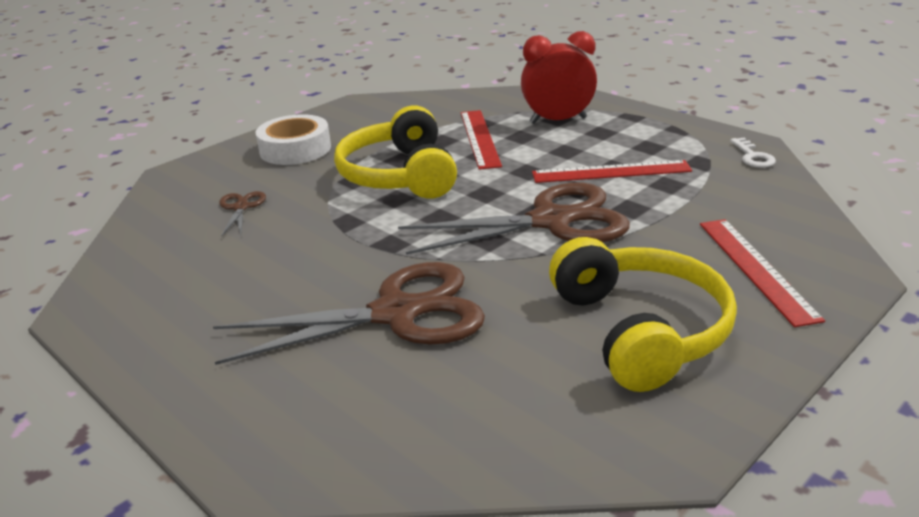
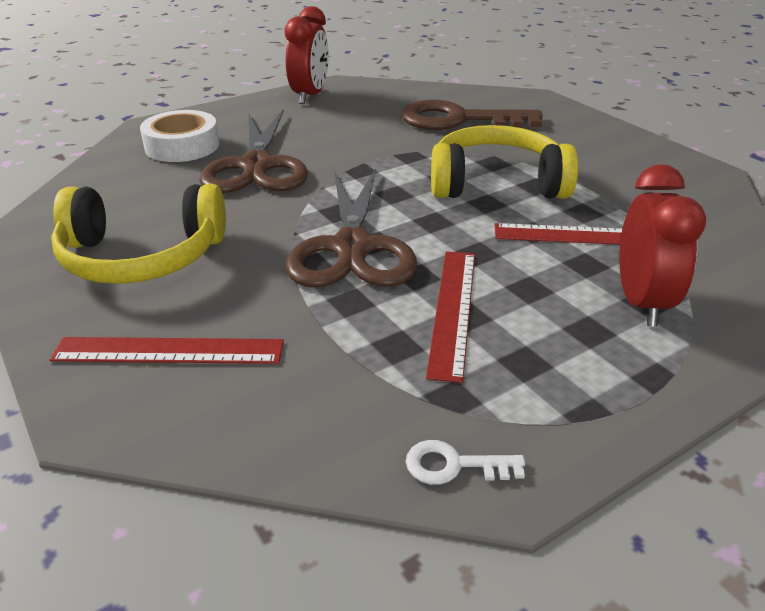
camera: 100 degrees right, 5 degrees up
(135, 328) = (310, 96): none -> red clock
(241, 207) = (459, 120): brown scissors -> brown key
(295, 149) = (576, 140): white tape -> white tape (182, 146)

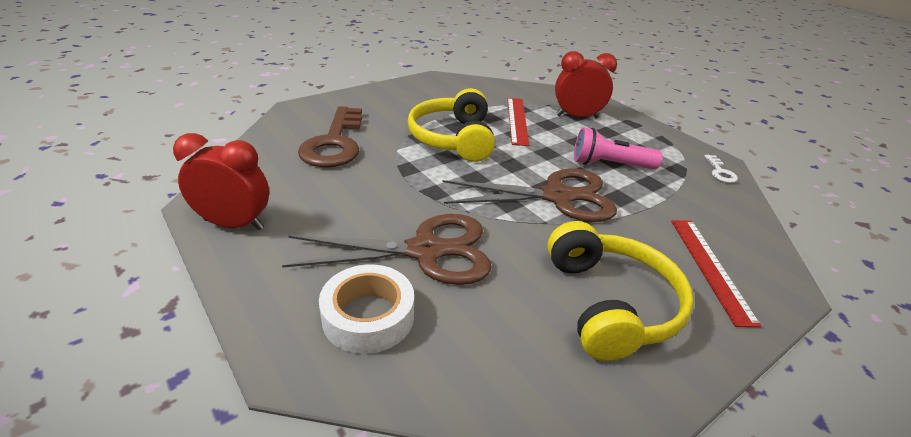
camera: 95 degrees left, 0 degrees up
(453, 310) = (609, 165): red ruler -> pink flashlight

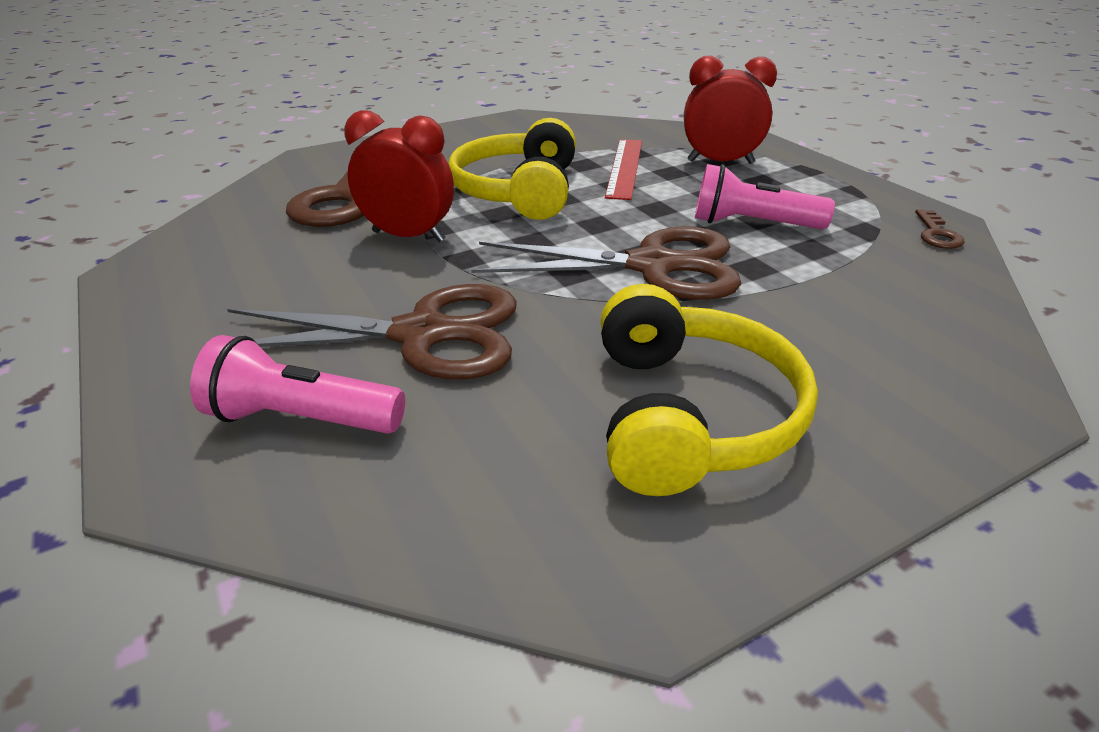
camera: 10 degrees right, 0 degrees up
(234, 224) = (164, 296): red clock -> red clock (409, 236)
(368, 316) = (302, 418): white tape -> pink flashlight
(710, 268) = (879, 368): red ruler -> none
(720, 172) = (936, 234): white key -> brown key

